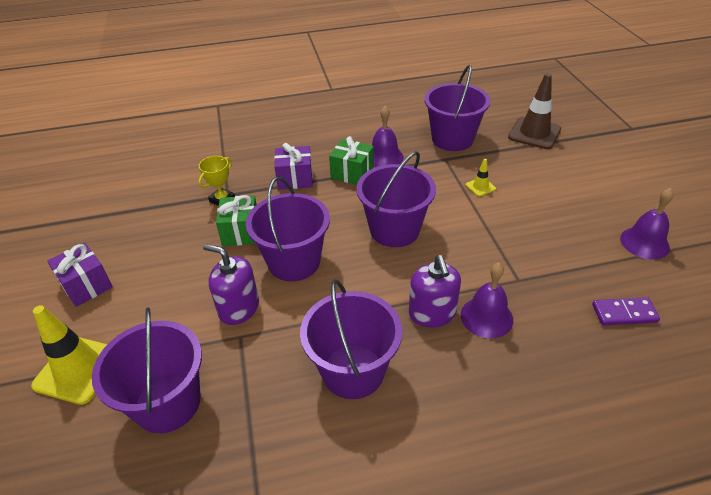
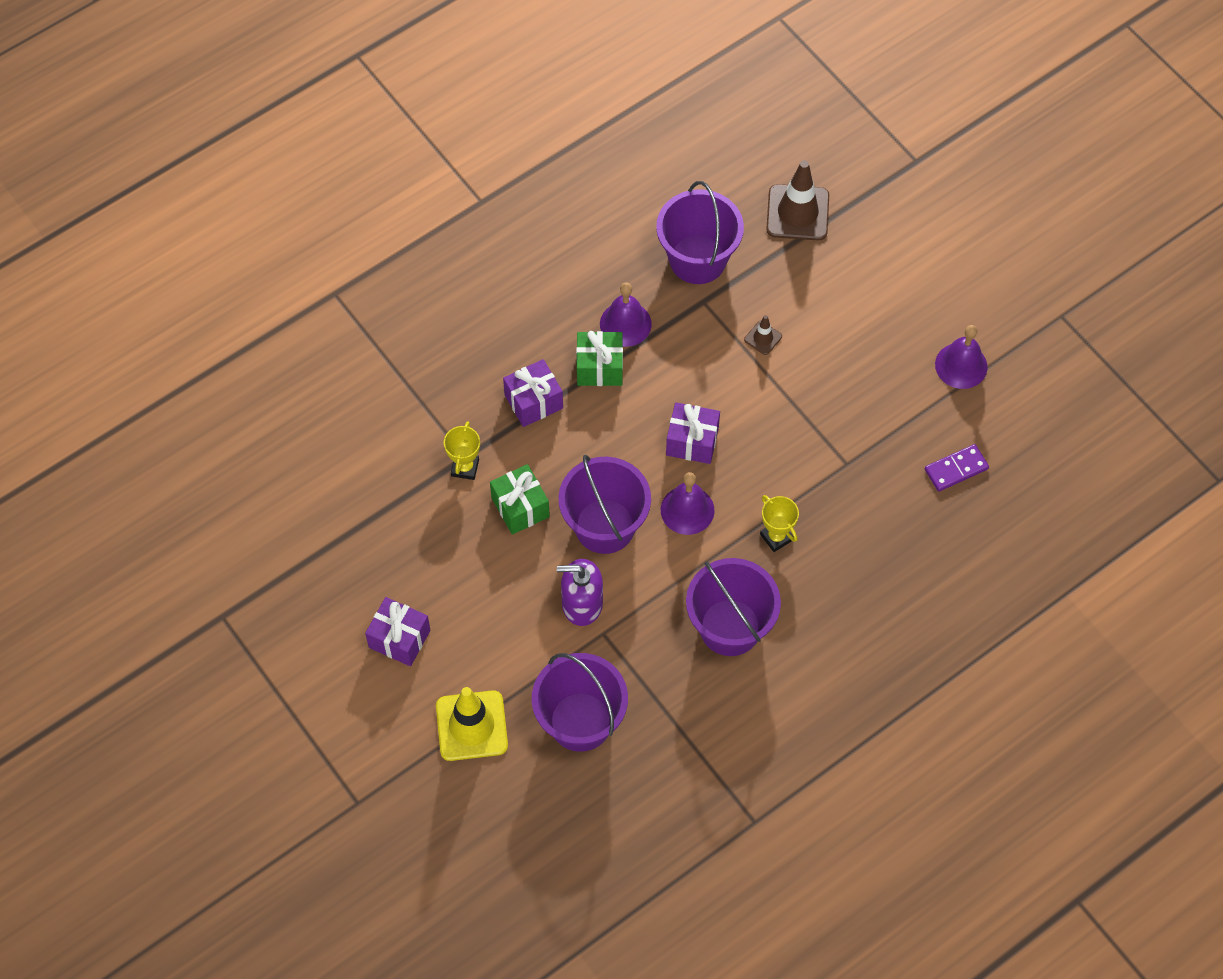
camera: 25 degrees left, 20 degrees up
(394, 230) = (692, 441): purple bucket -> purple gift
(432, 313) = (776, 537): purple soap dispenser -> yellow trophy
(480, 187) = (763, 338): yellow traffic cone -> brown traffic cone
(486, 317) = (829, 522): purple bell -> purple bell (687, 510)

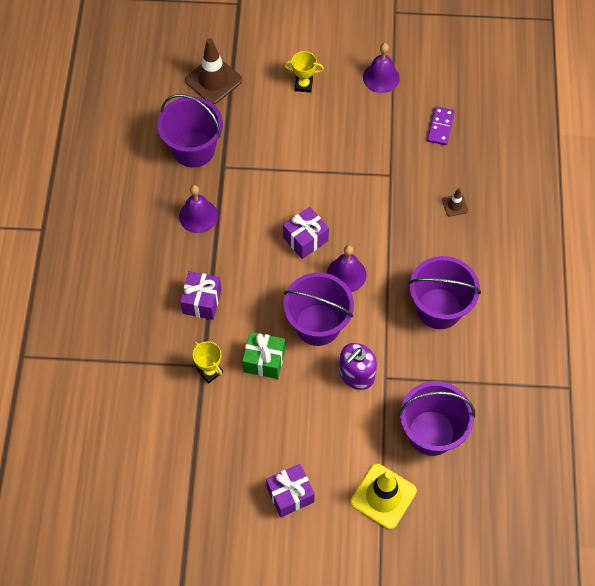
camera: 50 degrees left, 0 degrees up
(599, 368) = (213, 250): green gift -> none
(763, 338) = (274, 155): brown traffic cone -> brown traffic cone (455, 205)
(776, 537) = (403, 243): yellow trophy -> yellow trophy (303, 85)

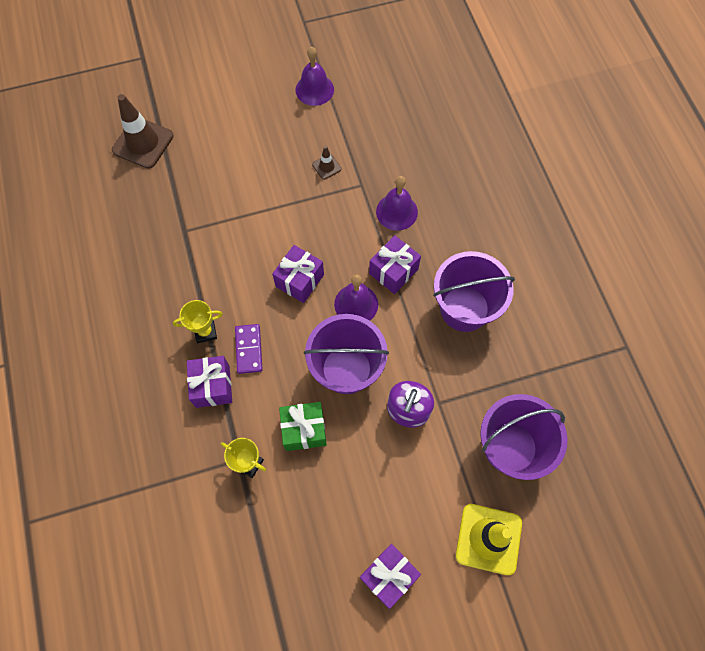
camera: 20 degrees left, 5 degrees up
(193, 149) = (146, 222): purple bucket -> none
(198, 216) = (176, 292): purple bell -> purple bell (396, 212)
(303, 85) = (239, 120): yellow trophy -> yellow trophy (205, 332)
(389, 257) = (393, 271): none -> purple gift
(440, 127) = (392, 121): purple domino -> purple domino (249, 349)
(455, 205) = (437, 195): brown traffic cone -> brown traffic cone (326, 167)

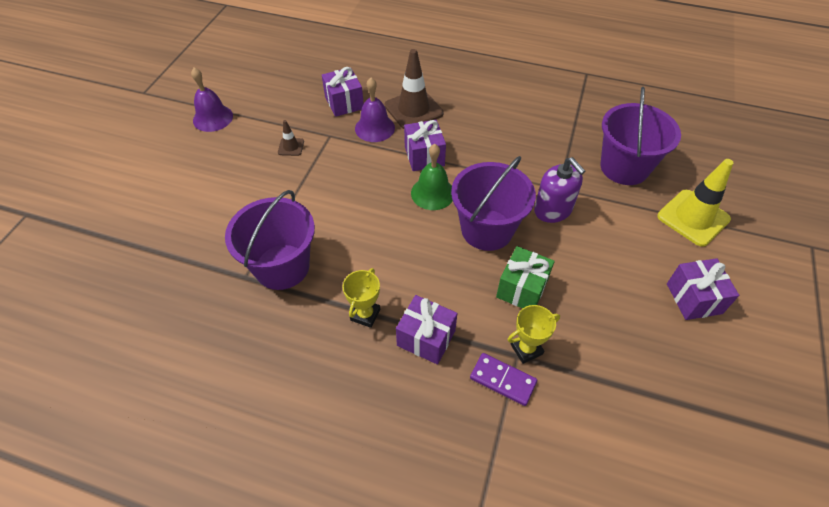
camera: 55 degrees left, 15 degrees down
(143, 143) = (116, 261): brown traffic cone -> brown traffic cone (413, 109)
(249, 349) = (412, 289): purple domino -> purple domino (503, 380)
(300, 280) = (377, 218): purple gift -> purple gift (344, 103)
(356, 304) = (432, 193): purple bell -> green bell
(464, 308) = (491, 134): purple bucket -> purple bucket (282, 267)

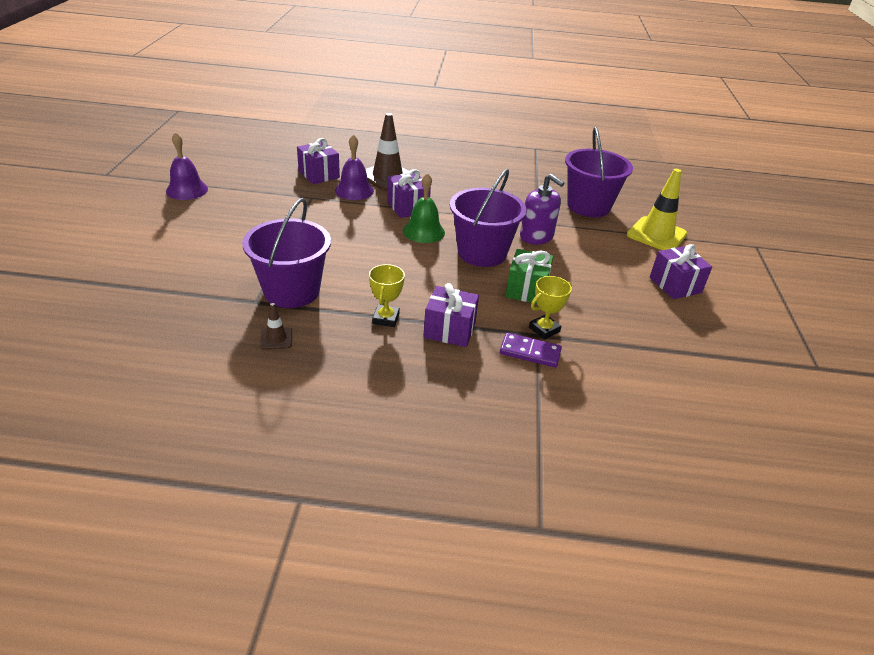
camera: 15 degrees left, 15 degrees down
(291, 147) = (275, 207): brown traffic cone -> brown traffic cone (276, 339)

